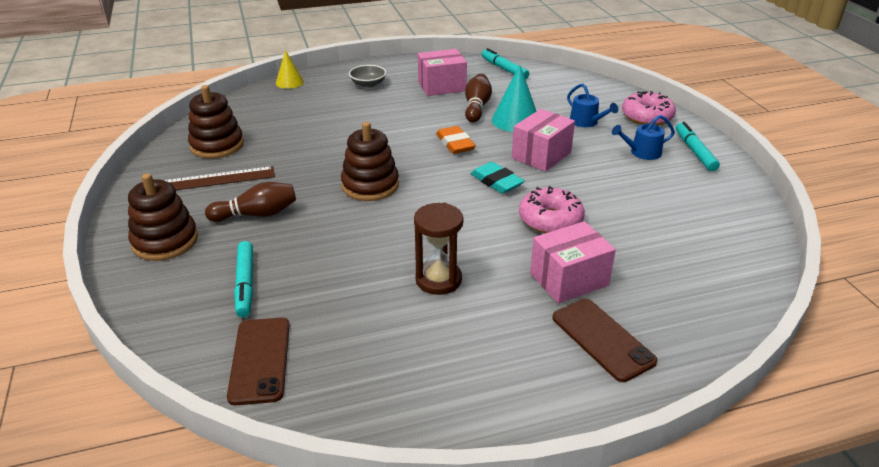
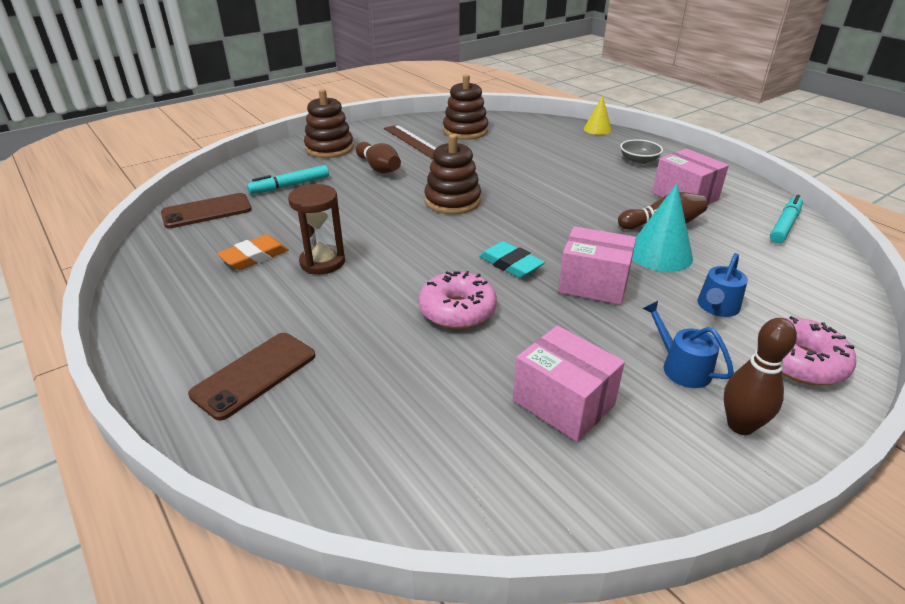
camera: 70 degrees right, 0 degrees up
(455, 143) = (567, 227): orange eraser -> orange eraser (254, 256)
(496, 181) = (510, 264): turquoise eraser -> turquoise eraser turned 75 degrees counterclockwise
(569, 279) = (350, 338): pink box -> pink box (563, 403)
(695, 152) = (740, 425): turquoise marker -> brown bowling pin

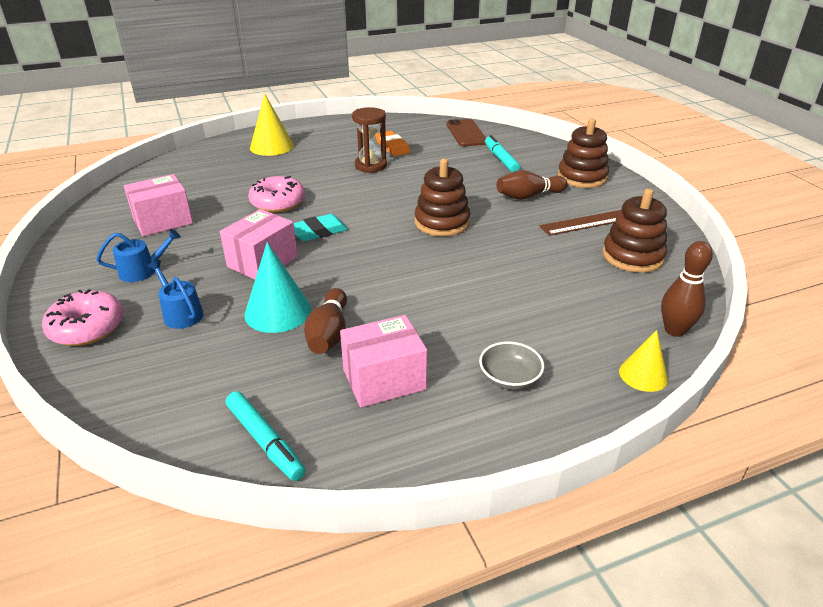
camera: 105 degrees right, 0 degrees up
(254, 375) = (271, 146): brown phone -> yellow cone
(740, 425) = (78, 275): brown bowling pin -> brown bowling pin (674, 330)

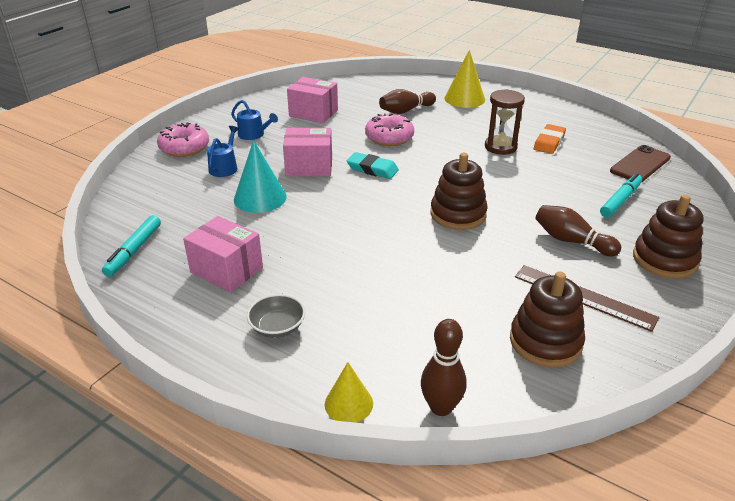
camera: 55 degrees right, 0 degrees up
(329, 334) = (255, 227): brown bowling pin -> brown bowling pin (405, 111)

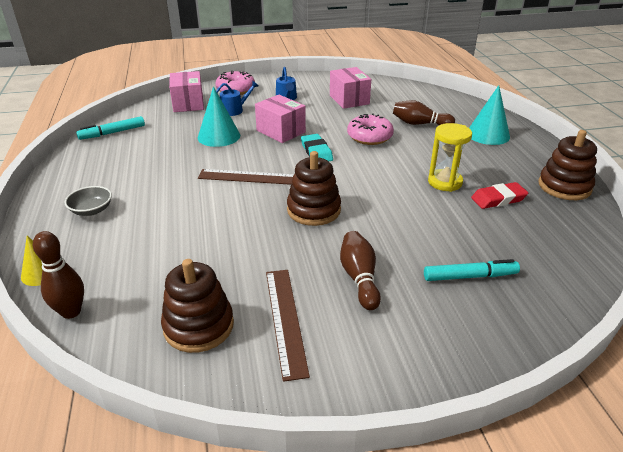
camera: 45 degrees right, 0 degrees up
(226, 270) = (129, 166): pink box -> pink box (188, 104)
(362, 216) = (251, 177): none -> brown ruler
(464, 99) = (488, 134): yellow cone -> turquoise cone
(500, 147) = (445, 182): brown hourglass -> yellow hourglass
(549, 142) = (498, 199): orange eraser -> red eraser
(640, 164) = (557, 261): brown phone -> none
(664, 260) = (410, 343): brown stacking toy -> brown stacking toy (564, 186)

